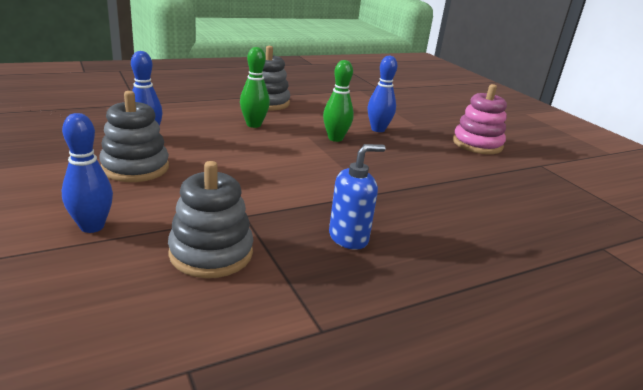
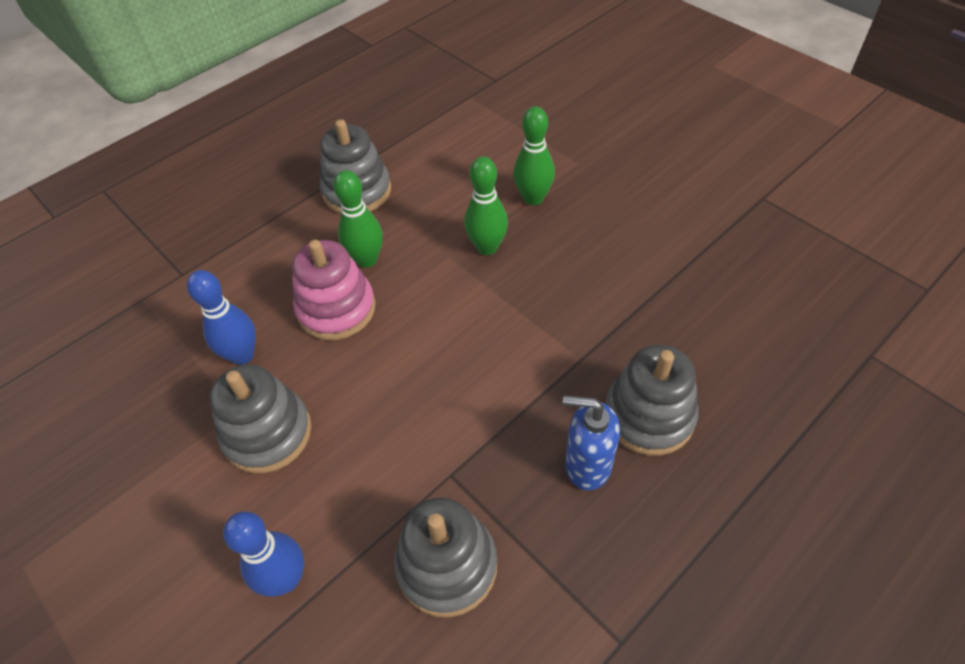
camera: 10 degrees left, 25 degrees up
(348, 238) = (587, 465): blue soap dispenser -> blue soap dispenser turned 120 degrees counterclockwise
(378, 129) = (533, 198): blue bowling pin -> green bowling pin
(409, 229) = (648, 416): none -> grey stacking toy
(477, 144) = (671, 179): pink stacking toy -> pink stacking toy (336, 309)

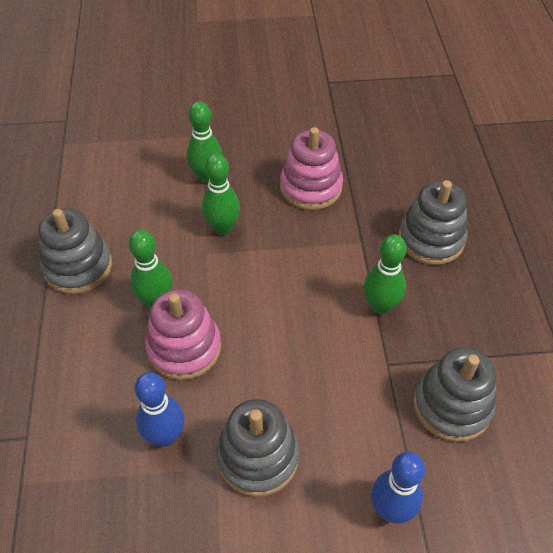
camera: 55 degrees left, 0 degrees up
(515, 424) = (380, 306): none -> green bowling pin
(587, 465) = (439, 290): blue soap dispenser -> none
(605, 275) = (311, 187): none -> pink stacking toy

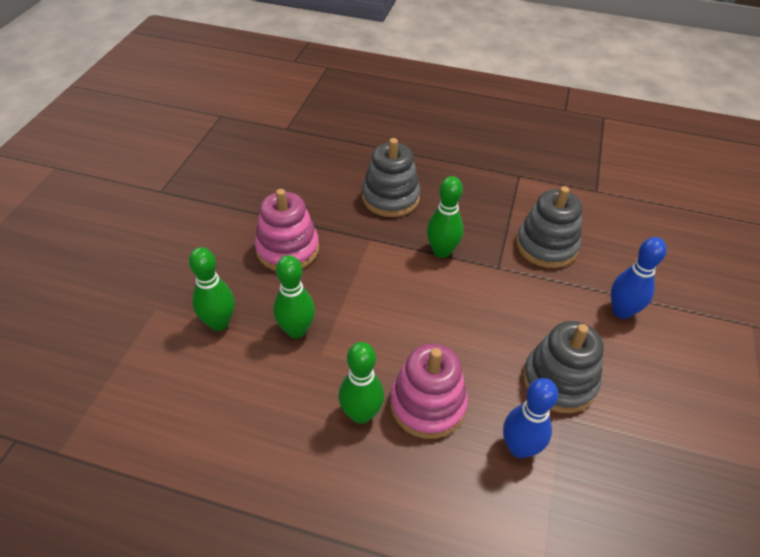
camera: 70 degrees left, 5 degrees down
(78, 267) = (274, 480): grey stacking toy -> none

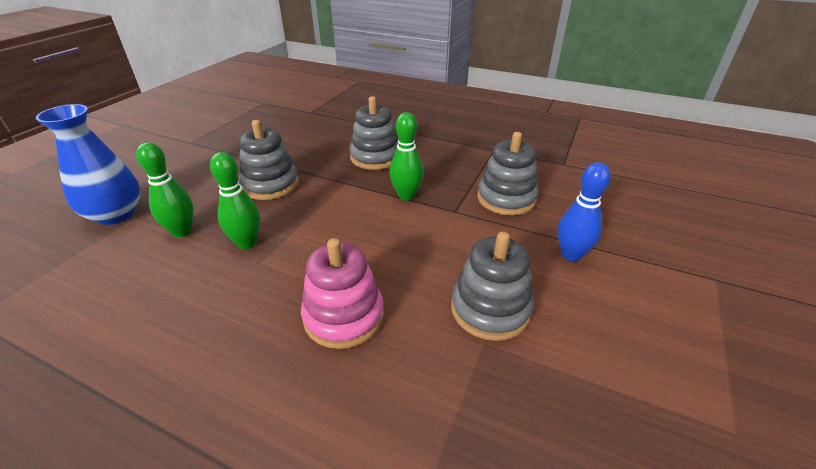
camera: 10 degrees right, 10 degrees down
(131, 307) = (116, 214): none -> blue vase
(287, 249) = (270, 185): pink stacking toy -> grey stacking toy
(361, 414) = (273, 317): green bowling pin -> none
(519, 448) = (428, 369): blue bowling pin -> none

